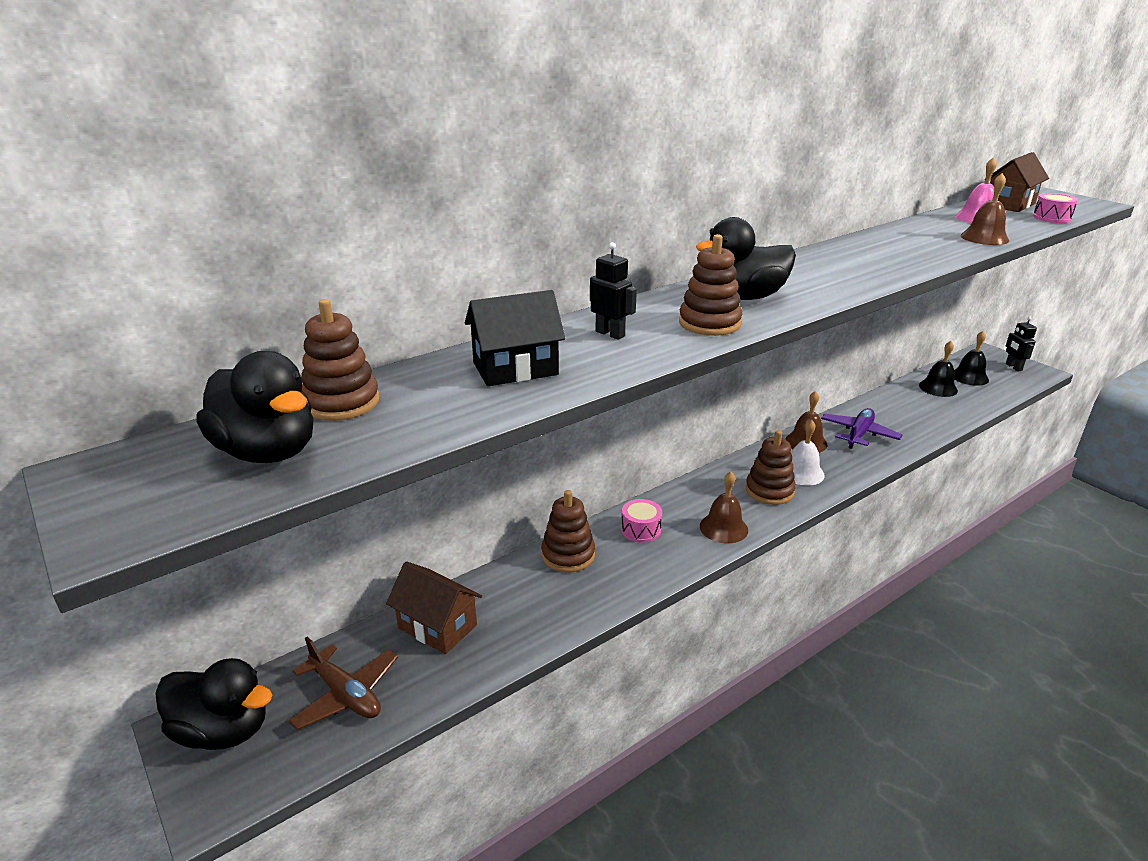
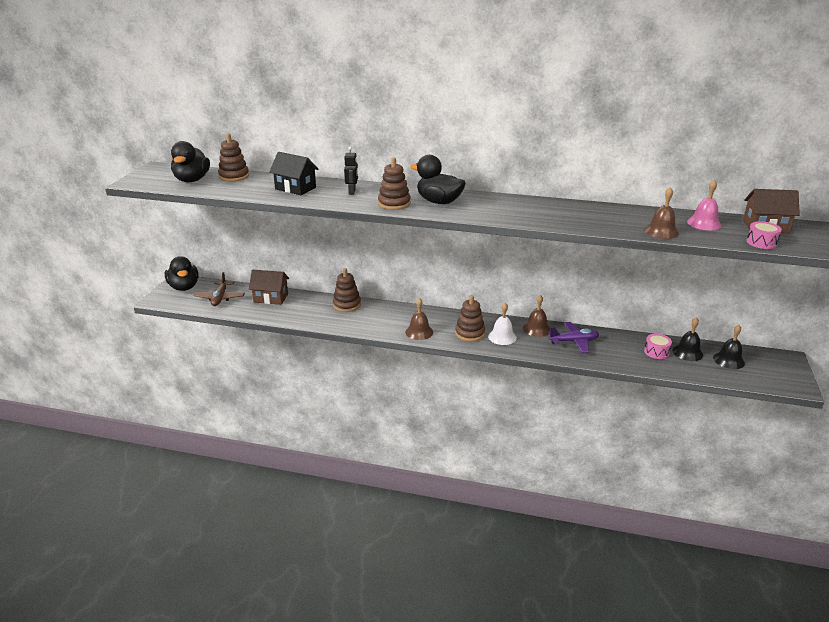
camera: 50 degrees right, 0 degrees up
(437, 626) = (271, 298): brown house -> brown house turned 75 degrees counterclockwise
(641, 530) = (388, 313): pink drum -> pink drum (656, 352)
(1013, 367) = (782, 374): black robot -> none

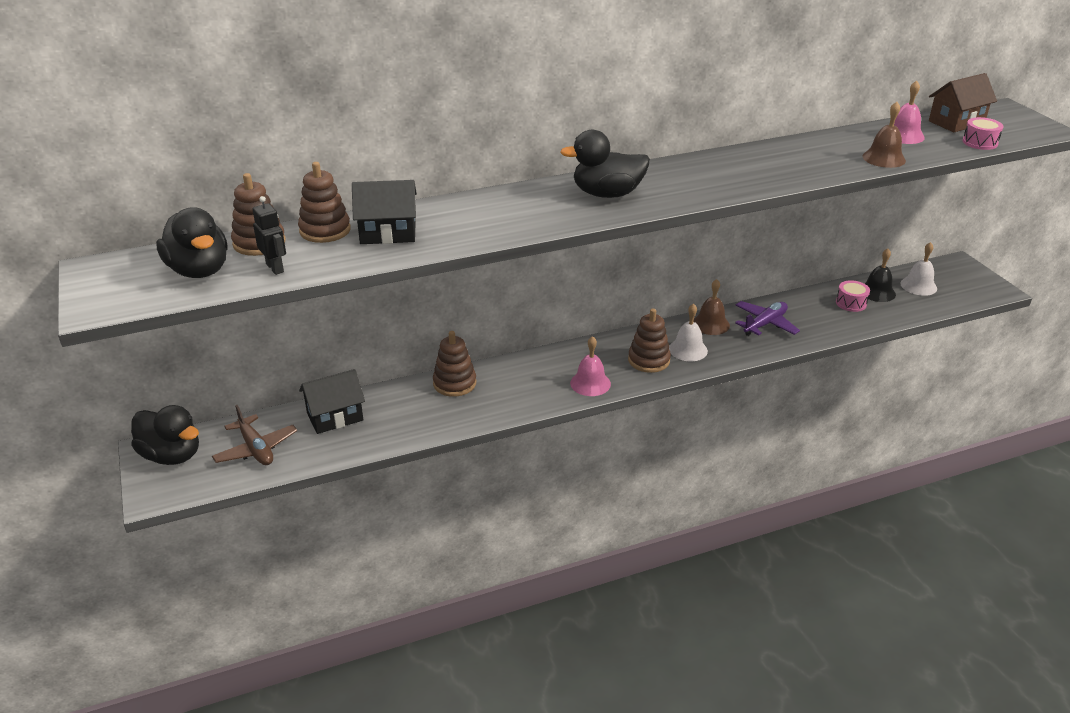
camera: 35 degrees left, 5 degrees up
(271, 298) = (335, 417): brown house -> black house
(352, 192) = (476, 214): black robot -> black robot (275, 268)
(394, 203) = (558, 214): brown stacking toy -> brown stacking toy (325, 230)
(419, 332) = (590, 383): brown bell -> pink bell
(728, 360) = (918, 286): black bell -> white bell

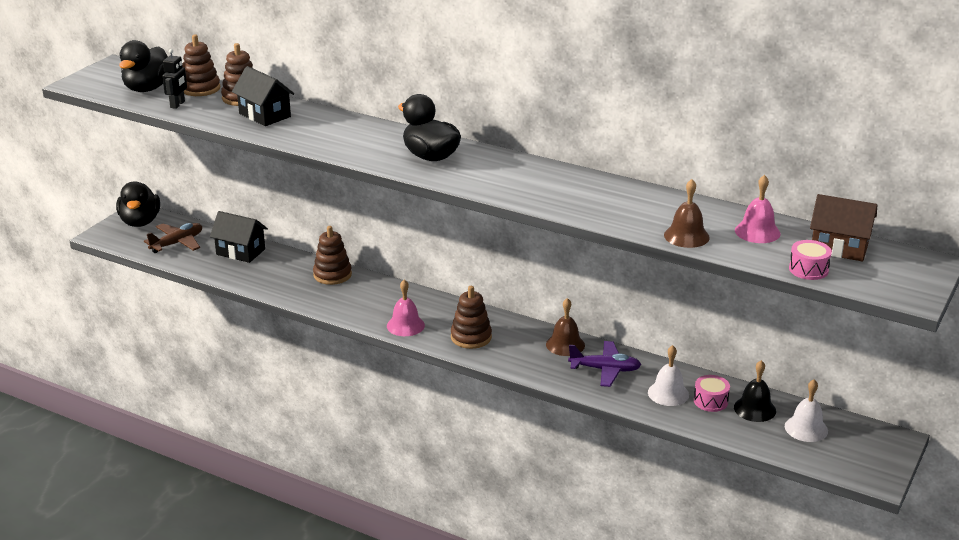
camera: 50 degrees right, 5 degrees down
(256, 449) = (177, 243): brown plane -> brown plane turned 150 degrees counterclockwise
(688, 349) = (511, 348): white bell -> white bell (668, 393)

